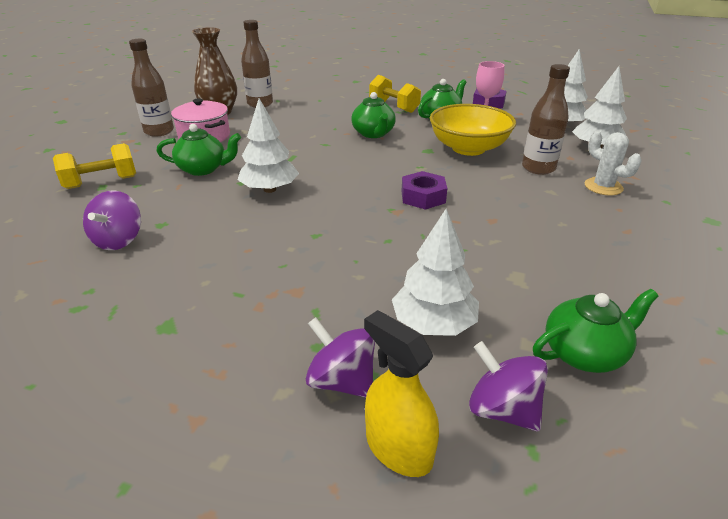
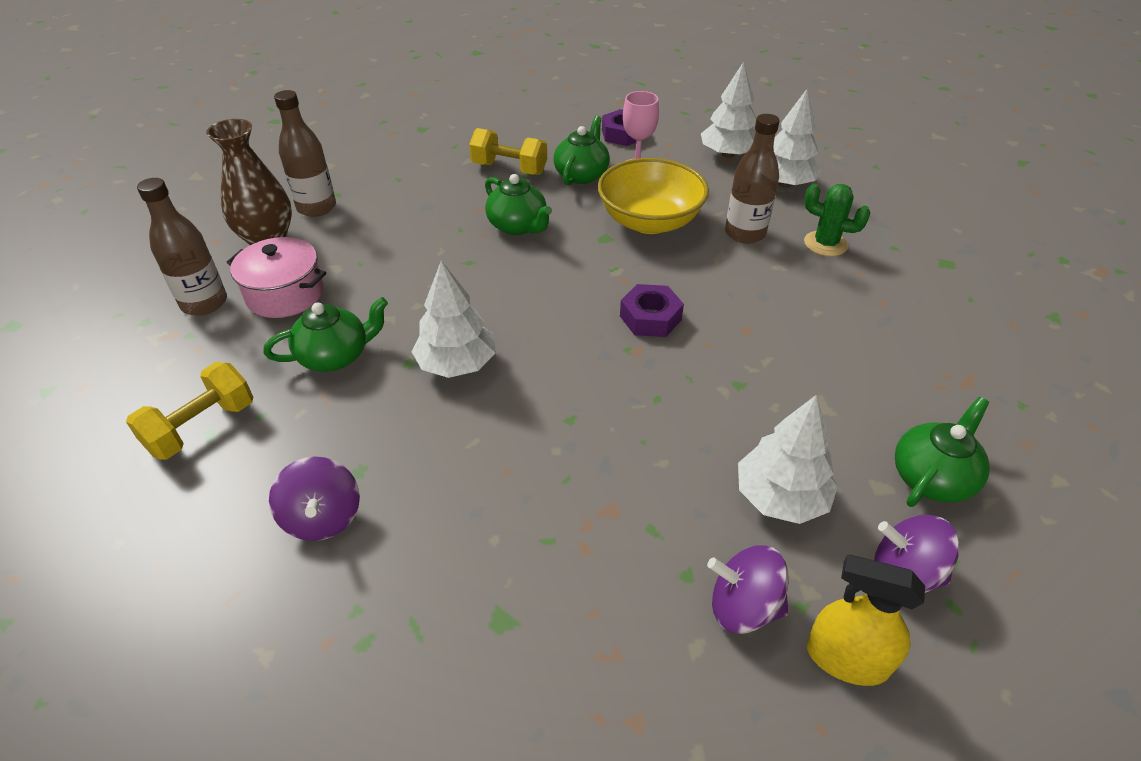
camera: 25 degrees left, 10 degrees up
(603, 187) = (825, 244): white cactus -> green cactus

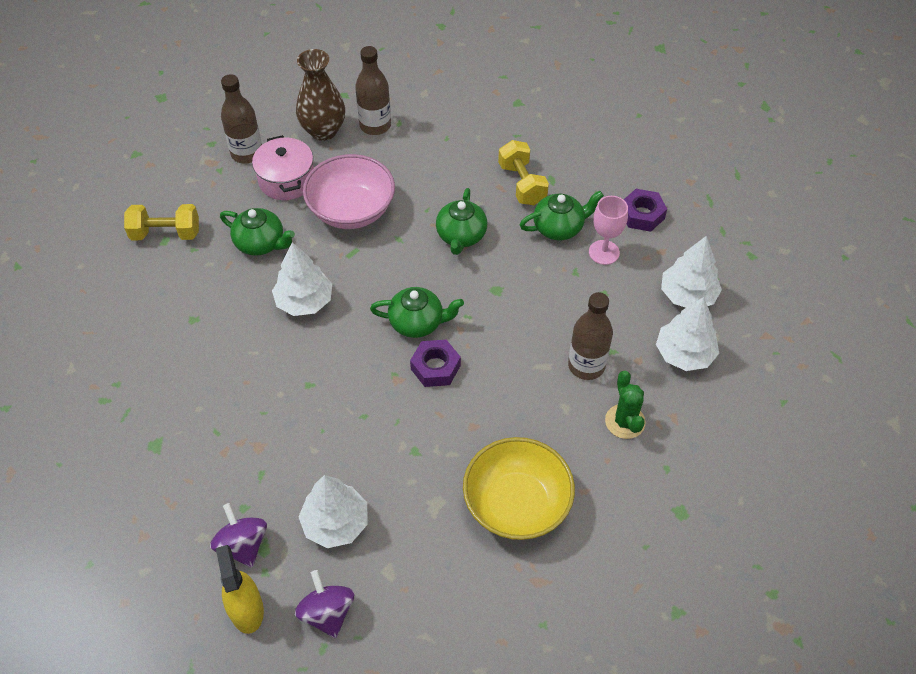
camera: 50 degrees right, 10 degrees up
(323, 518) = (154, 329): purple spinning top -> none
(391, 272) = (351, 210): none -> pink bowl
(649, 221) = (542, 302): yellow bowl -> yellow bowl (516, 504)
(932, 477) = (420, 596): green teapot -> green teapot (417, 322)

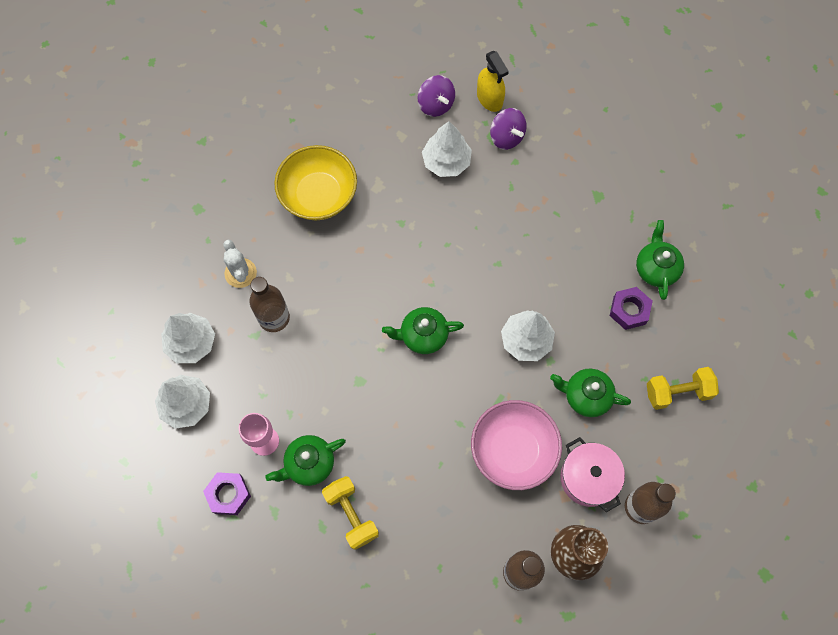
camera: 170 degrees right, 15 degrees up
(435, 367) = (399, 295): purple nut -> purple nut (629, 310)
(461, 236) = (401, 437): green teapot -> green teapot (656, 268)
(625, 421) = (240, 273): green cactus -> white cactus

